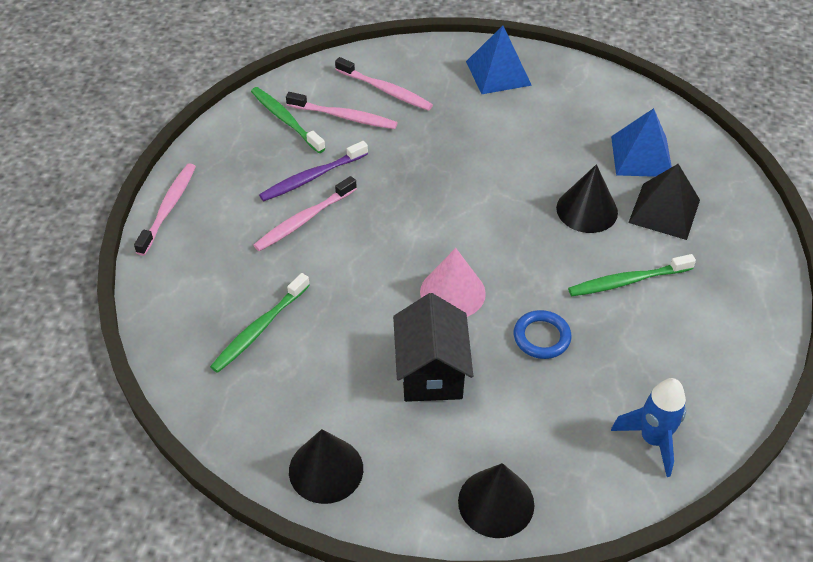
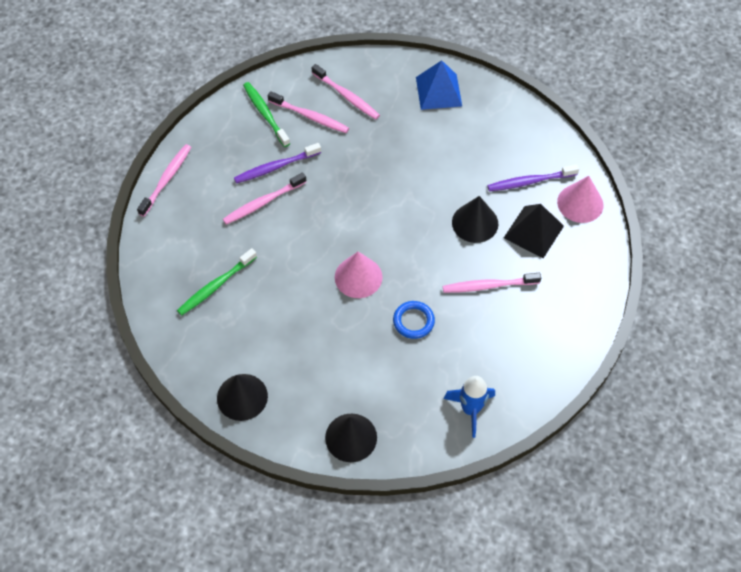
camera: 10 degrees right, 10 degrees up
(431, 372) = (329, 336): black house -> none
(628, 281) = (489, 286): green toothbrush -> pink toothbrush
(641, 156) = (530, 181): blue pyramid -> purple toothbrush
(711, 172) = (580, 203): none -> pink cone

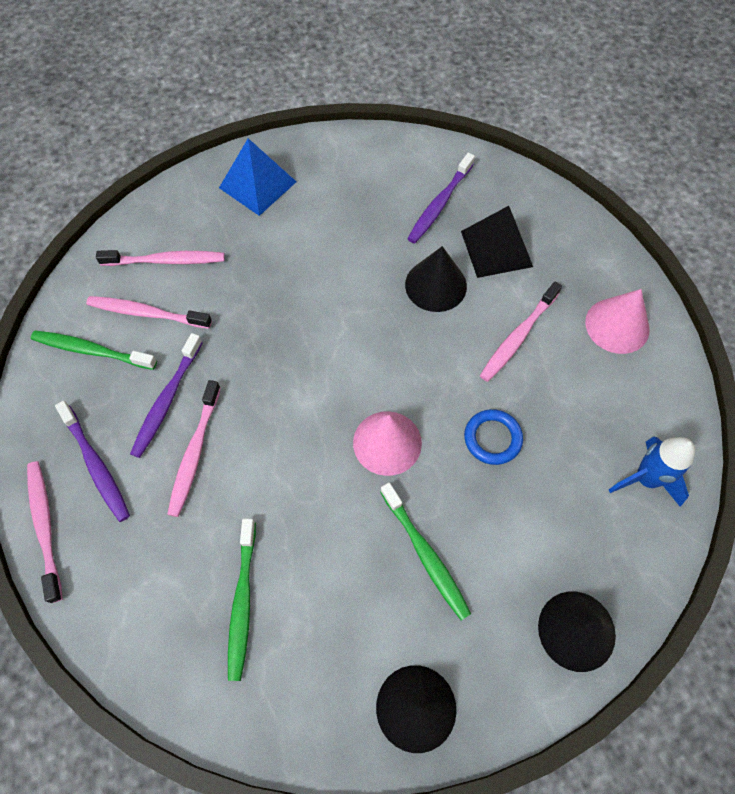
camera: 45 degrees left, 5 degrees up
(214, 170) = (96, 465): none -> purple toothbrush
(310, 116) = (147, 313): pink toothbrush -> pink toothbrush turned 150 degrees counterclockwise
(319, 341) = (425, 554): none -> green toothbrush
(580, 203) = (504, 188): pink cone -> pink cone (617, 325)

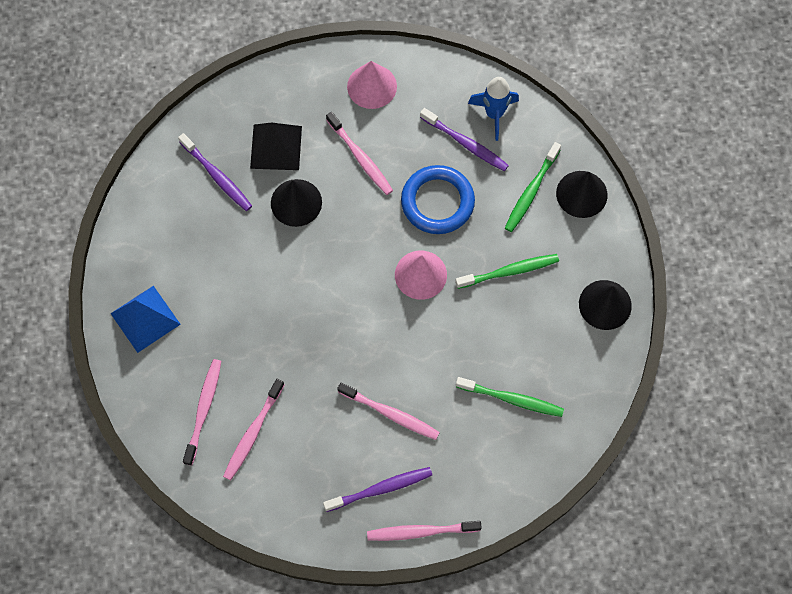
camera: 75 degrees left, 5 degrees up
(92, 351) = (276, 482): green toothbrush -> green toothbrush (531, 191)
(167, 399) = (339, 428): purple toothbrush -> purple toothbrush (465, 143)
(492, 438) = (437, 202): blue ring -> blue ring, size x1.68

